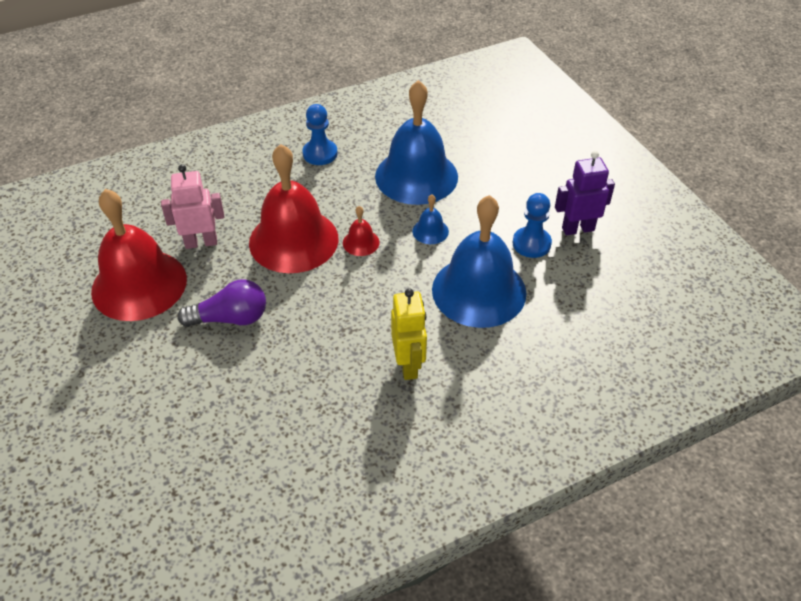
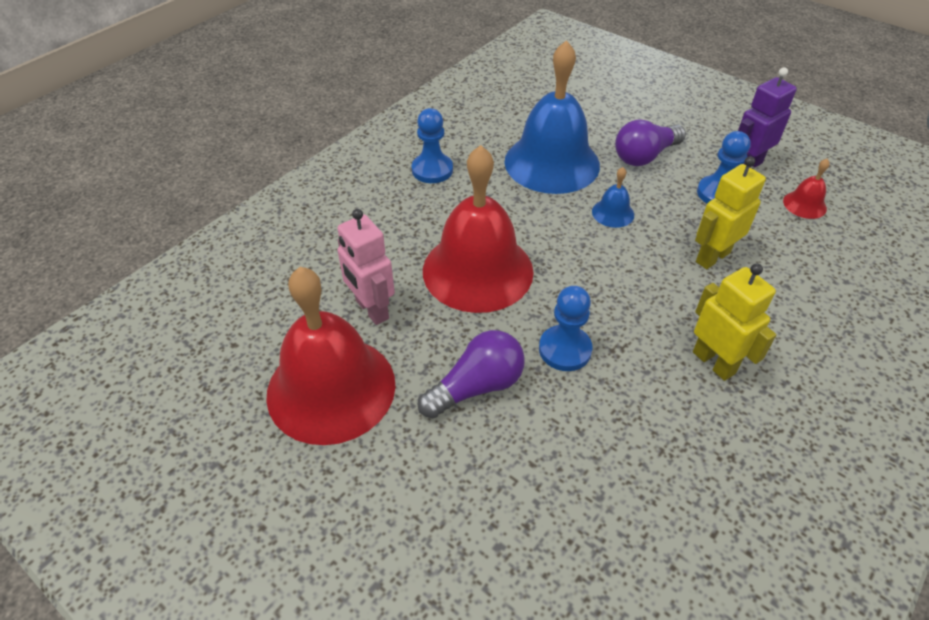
camera: 25 degrees left, 0 degrees up
(201, 242) = (371, 310): pink robot -> pink robot turned 90 degrees counterclockwise
(309, 316) = (565, 350): none -> blue pawn
(361, 242) = (552, 248): red bell -> red bell (804, 204)
(479, 291) = (712, 257): blue bell -> yellow robot
(497, 194) = (644, 156): none -> purple light bulb

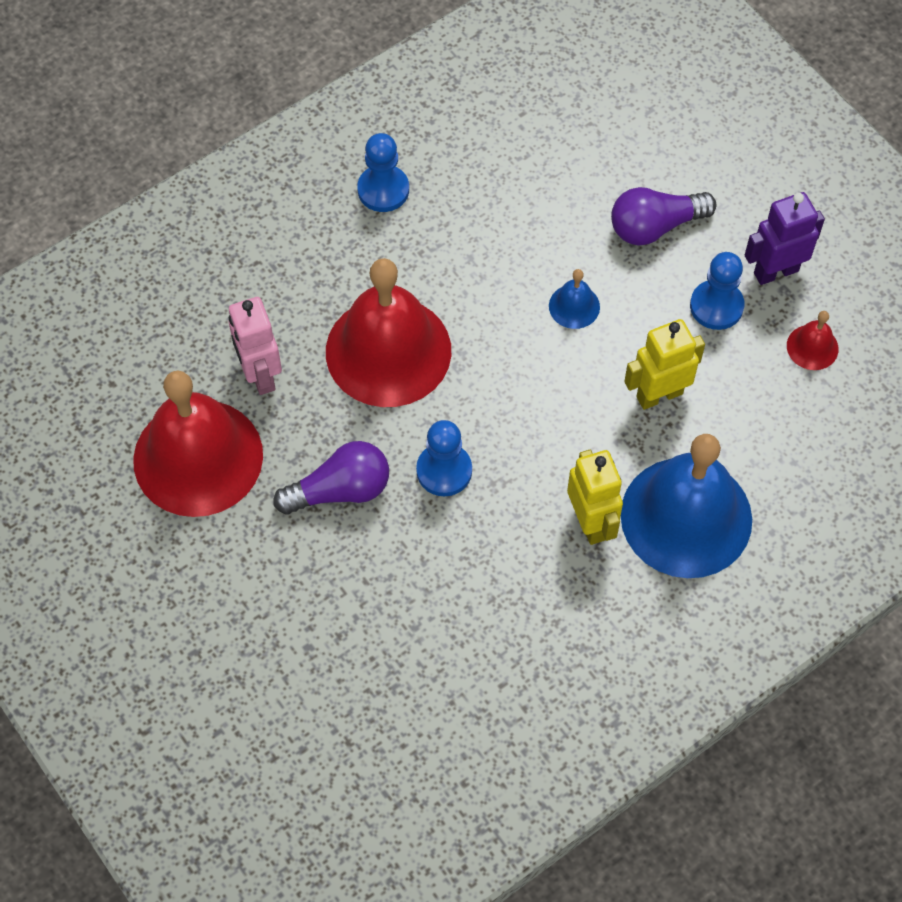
camera: 15 degrees right, 15 degrees up
(552, 163) = (534, 211): blue bell -> blue bell (686, 517)

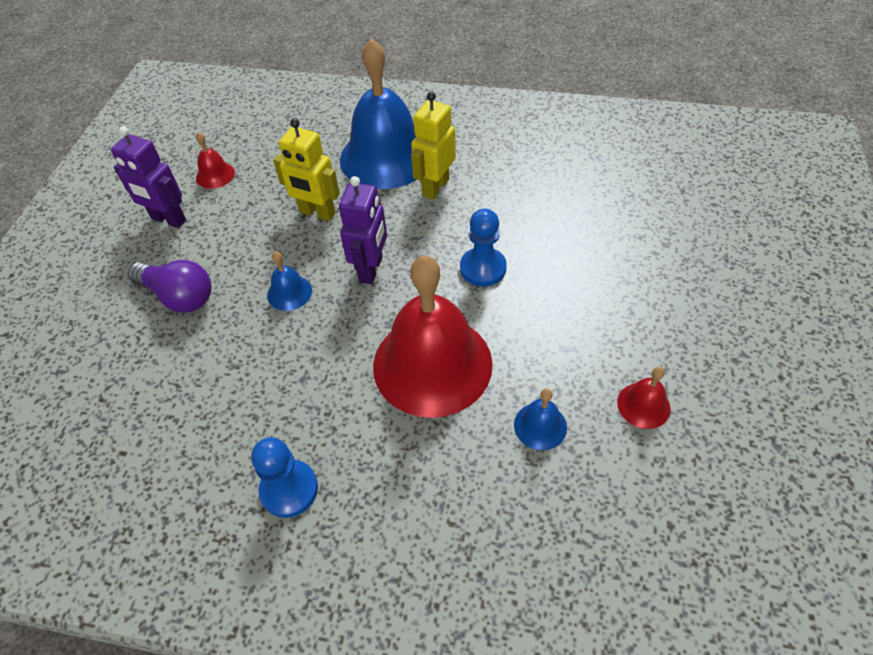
camera: 130 degrees left, 10 degrees down
(198, 457) = (643, 405): red bell -> red bell, size x0.41
(260, 375) = (540, 426): pink robot -> blue bell
(340, 490) = (560, 307): purple light bulb -> none
(536, 385) = (371, 269): none -> purple robot
(716, 306) = (222, 228): blue pawn -> none

